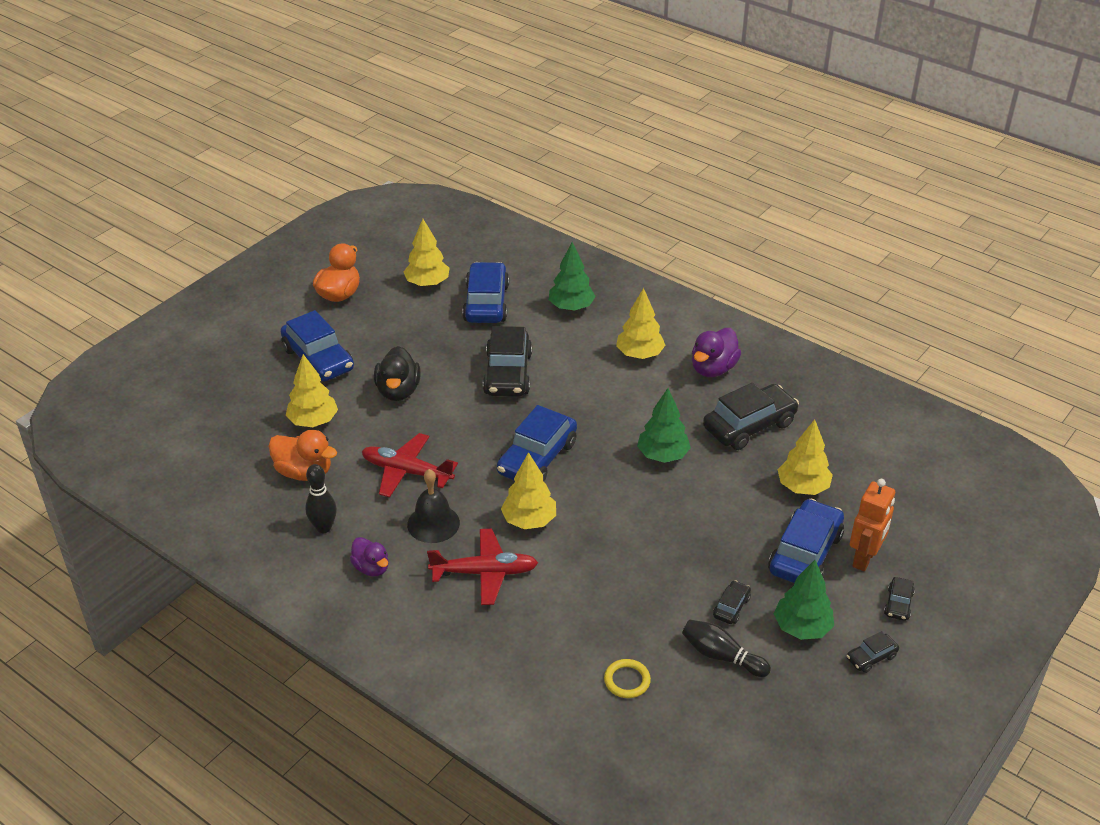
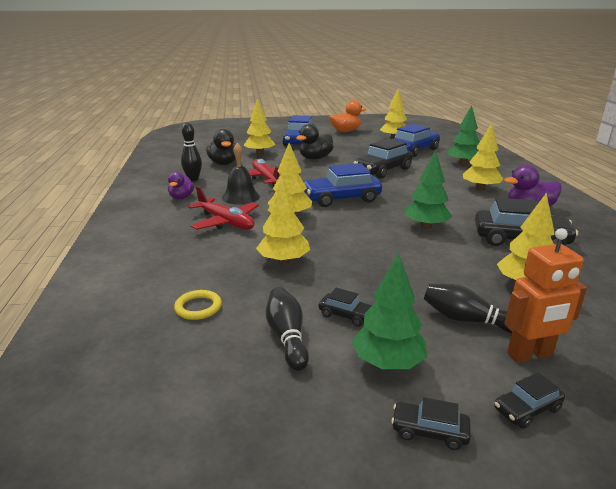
camera: 45 degrees right, 15 degrees down
(304, 472) = (223, 163): orange duck -> black duck
(613, 586) = (284, 261): none -> yellow tree
(731, 607) = (346, 315): black car -> black car turned 45 degrees clockwise
(805, 553) = (467, 320): blue car -> black bowling pin

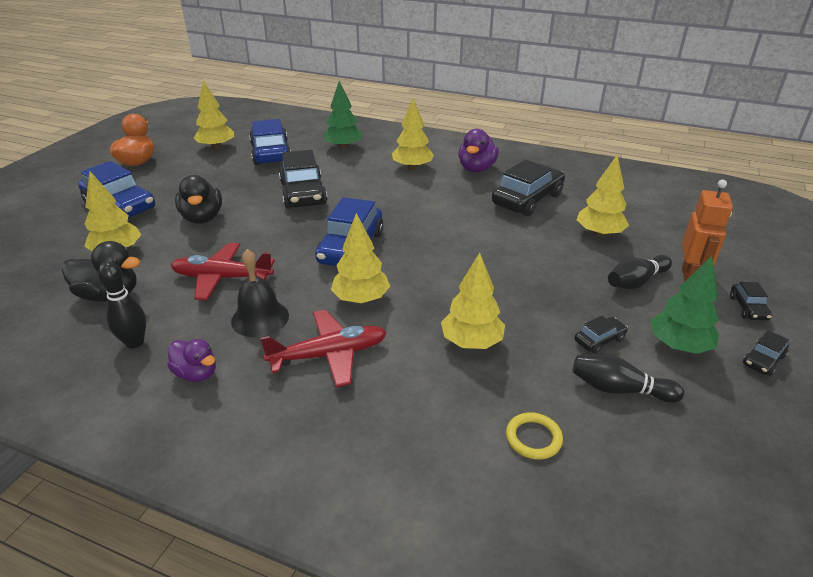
camera: 60 degrees left, 10 degrees up
(426, 226) = (465, 229): green tree -> none

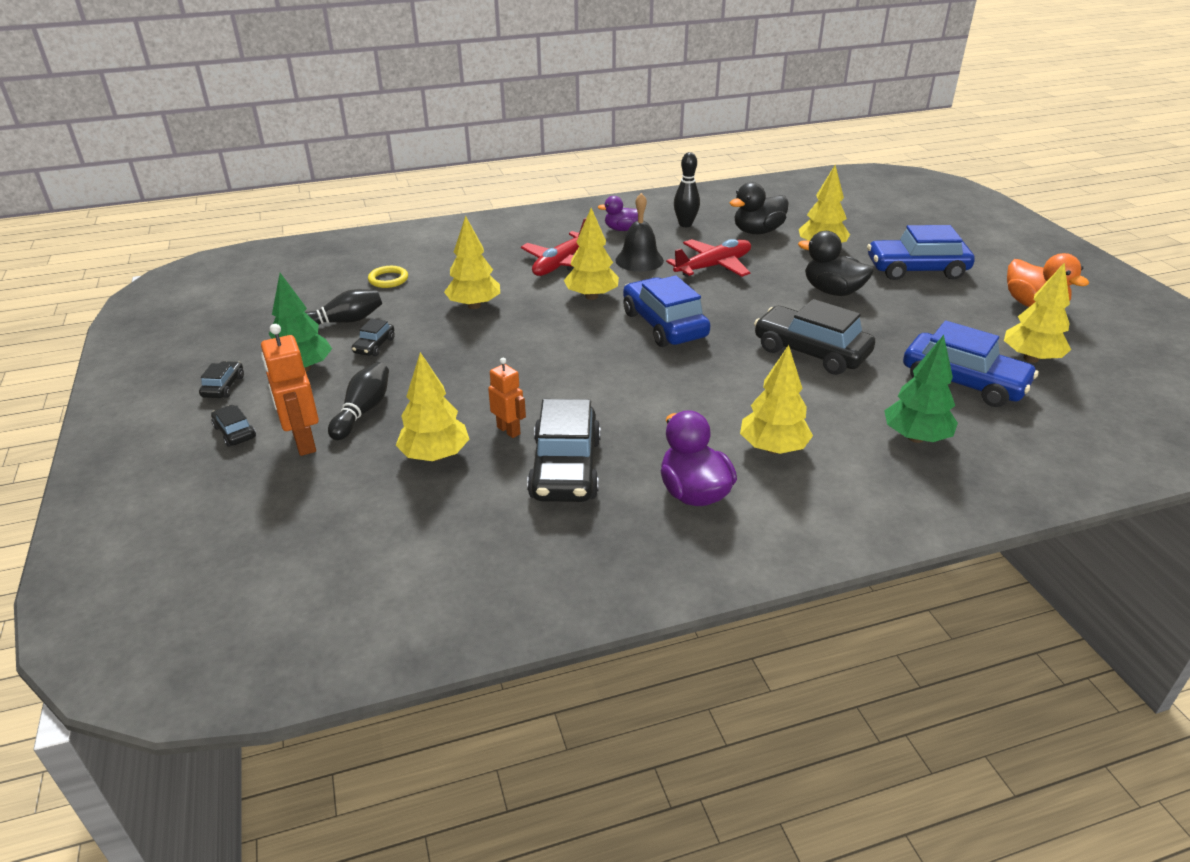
camera: 140 degrees right, 0 degrees up
(541, 228) = (509, 430): none -> orange robot

